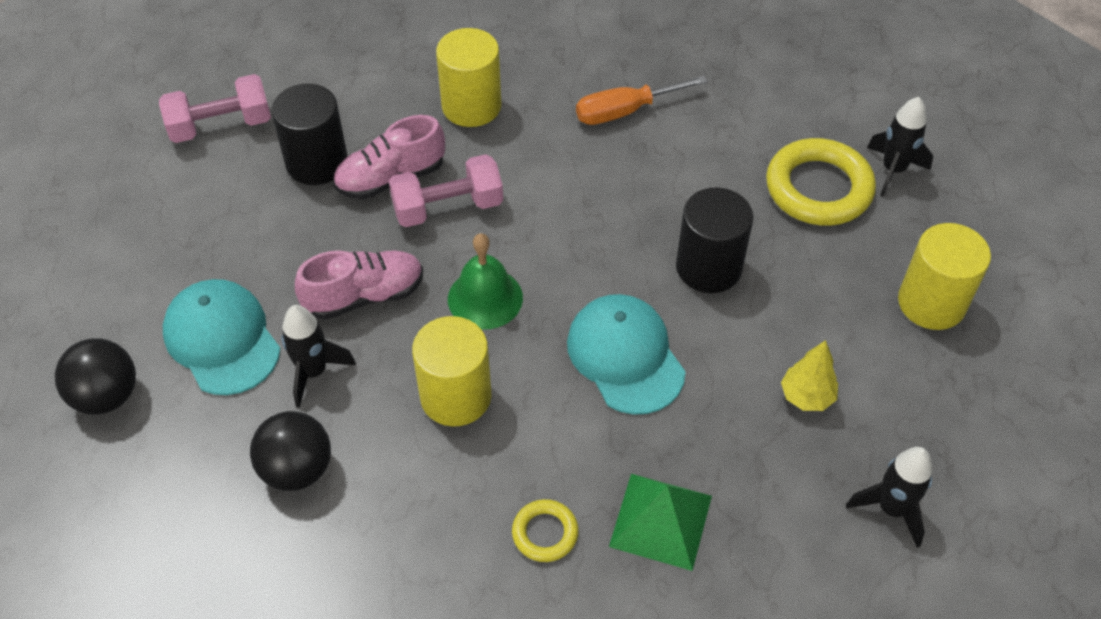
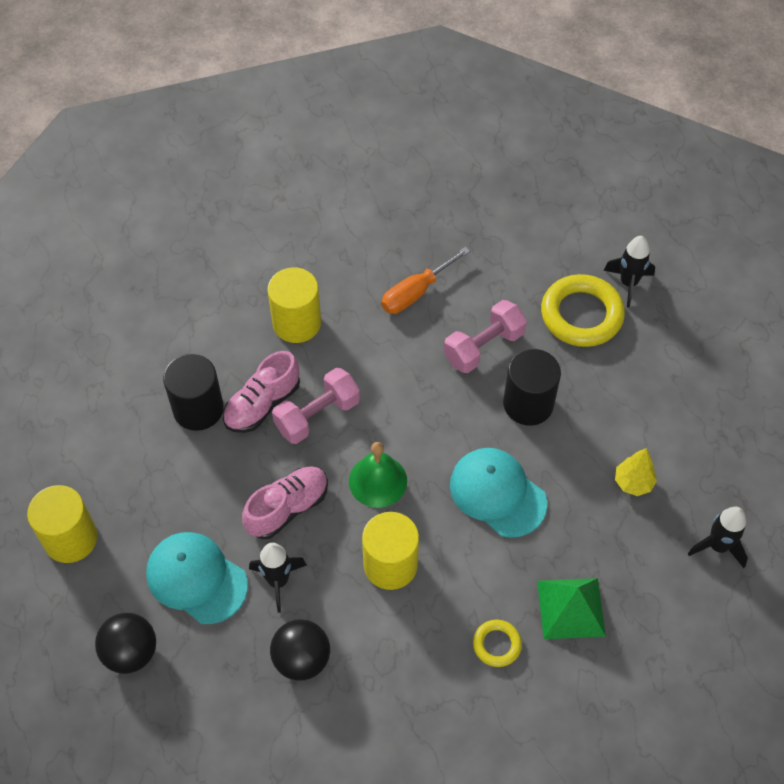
camera: 20 degrees left, 5 degrees up
(221, 126) = (105, 400): pink dumbbell -> pink dumbbell (484, 347)
(931, 303) = (691, 382): yellow cylinder -> yellow cylinder (70, 538)

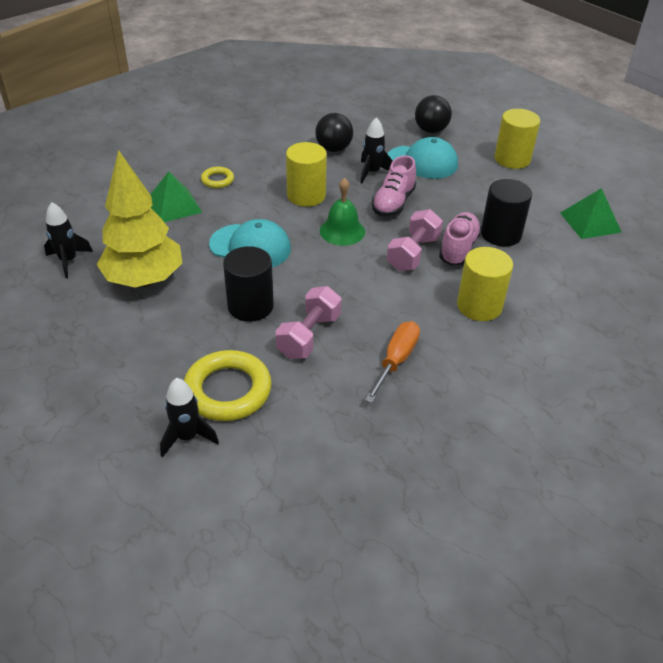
camera: 155 degrees right, 15 degrees down
(81, 390) = (590, 222): none -> green pyramid
(633, 483) = (144, 280): yellow tree -> yellow tree, size x2.33

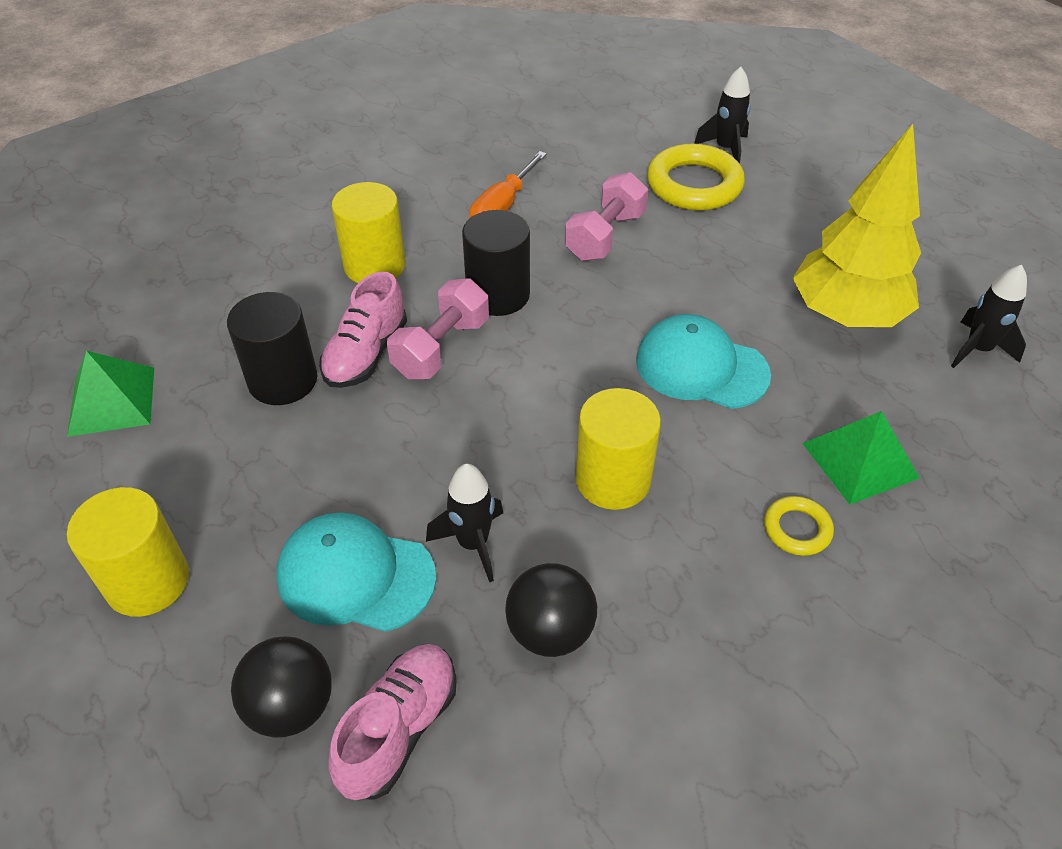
camera: 175 degrees left, 5 degrees up
(250, 306) = (685, 274): black cylinder -> black cylinder (498, 295)
(342, 231) = (550, 394): green bell -> none
(393, 203) = (448, 455): pink shoe -> pink shoe (399, 729)

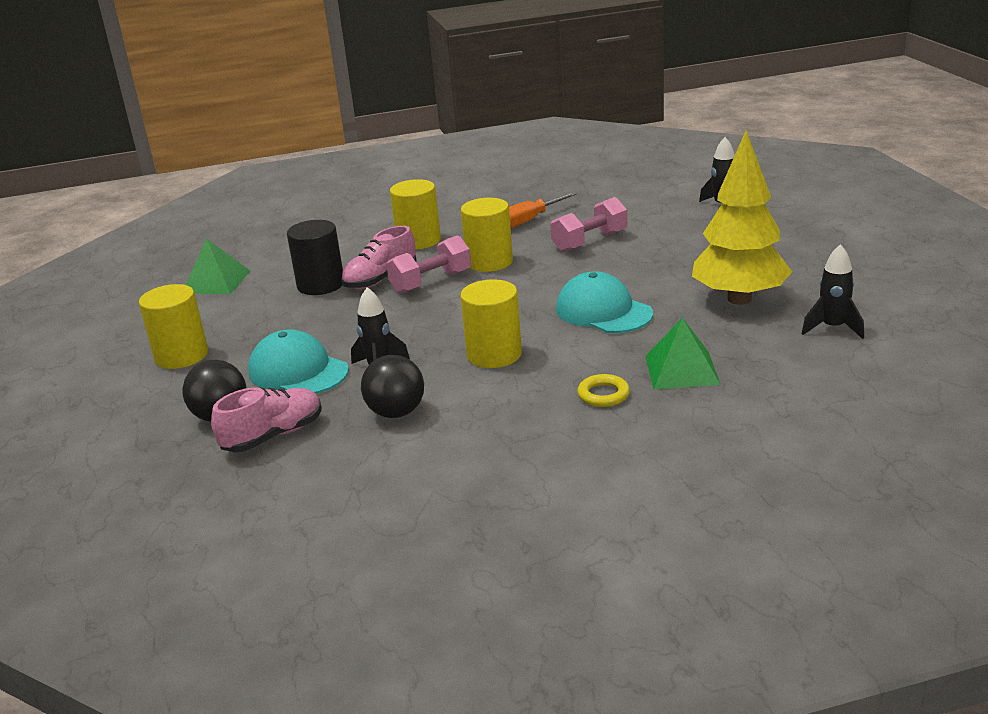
camera: 25 degrees right, 20 degrees down
(498, 295) = (489, 262): black cylinder -> yellow cylinder
(694, 185) = (680, 222): yellow ring -> none

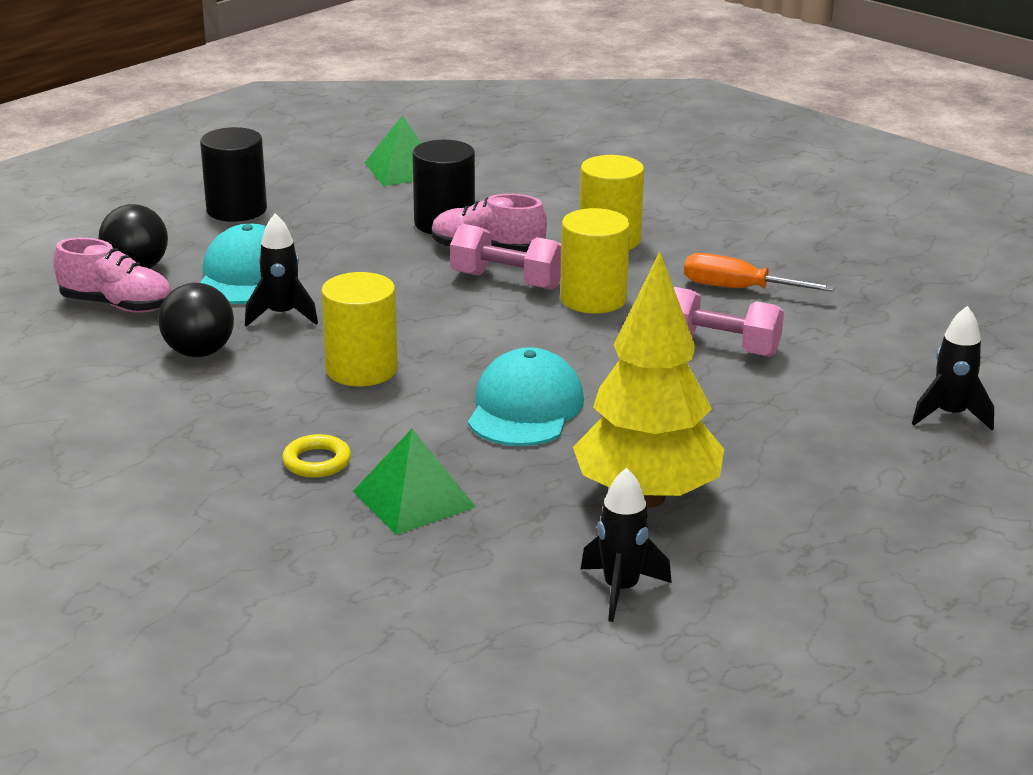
camera: 55 degrees right, 0 degrees up
(181, 356) = (236, 210): yellow cylinder -> black cylinder

